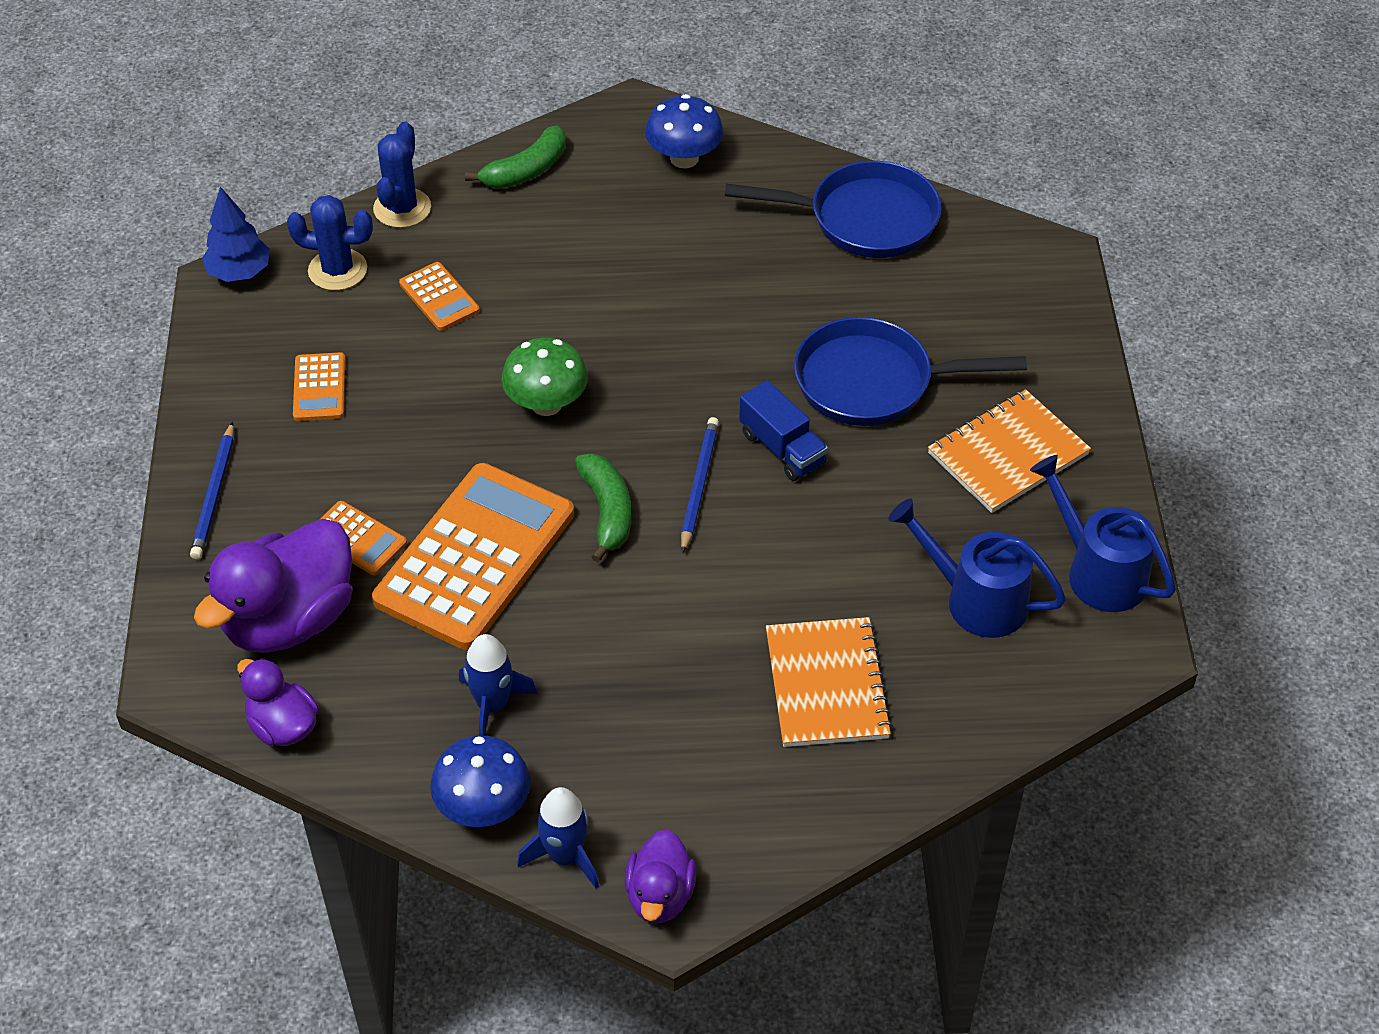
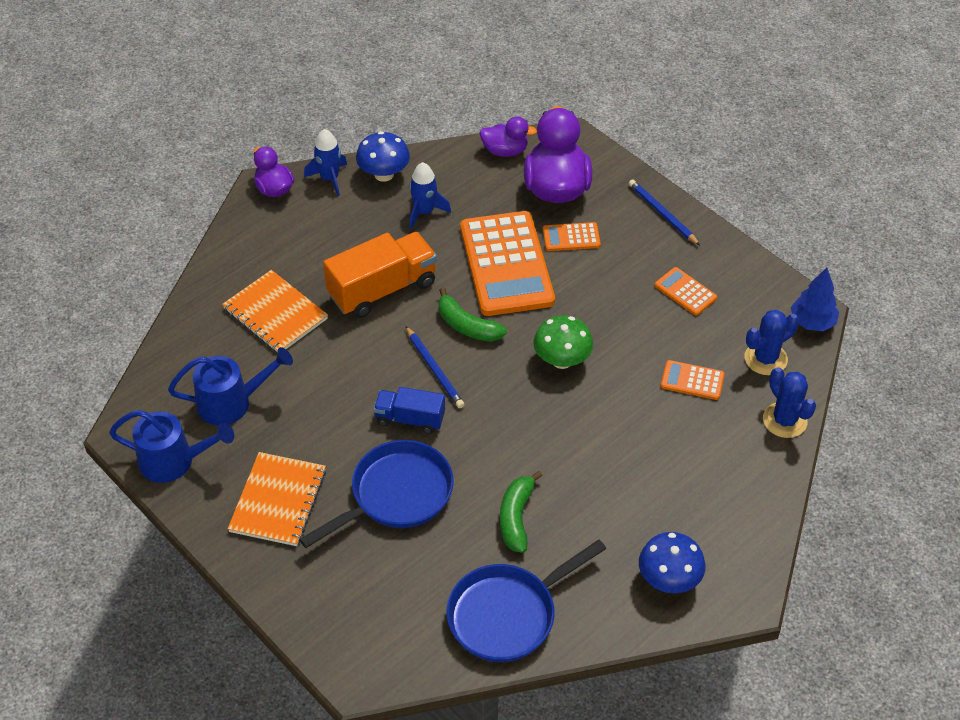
camera: 140 degrees right, 0 degrees up
(526, 170) = (750, 498): green banana -> green banana (516, 517)
(660, 627) = (382, 289): none -> orange truck

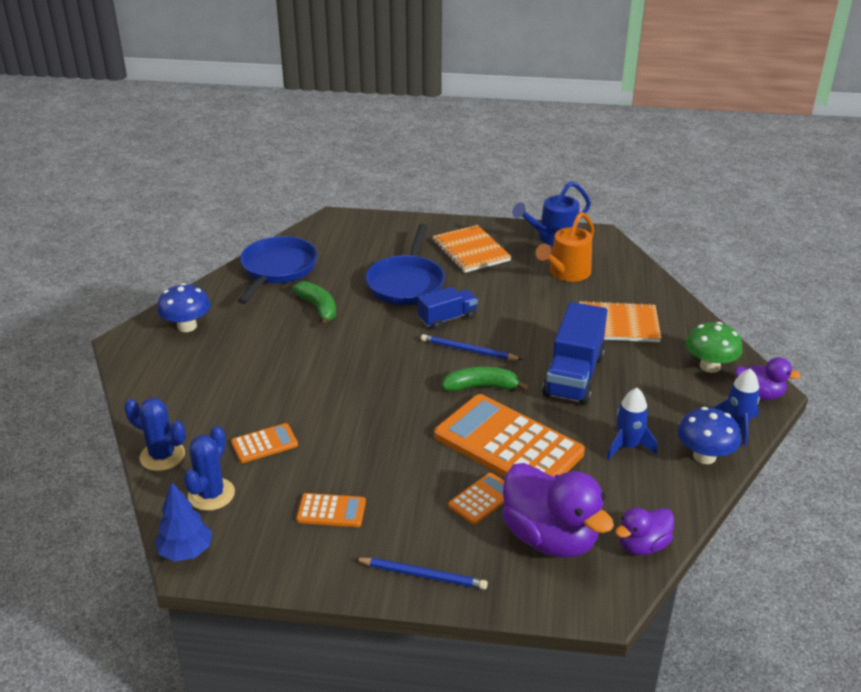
camera: 140 degrees right, 15 degrees down
(232, 402) = (566, 273): blue watering can -> orange watering can
(382, 289) = (573, 376): orange truck -> blue truck
(562, 360) = (384, 403): green mushroom -> green mushroom (709, 366)

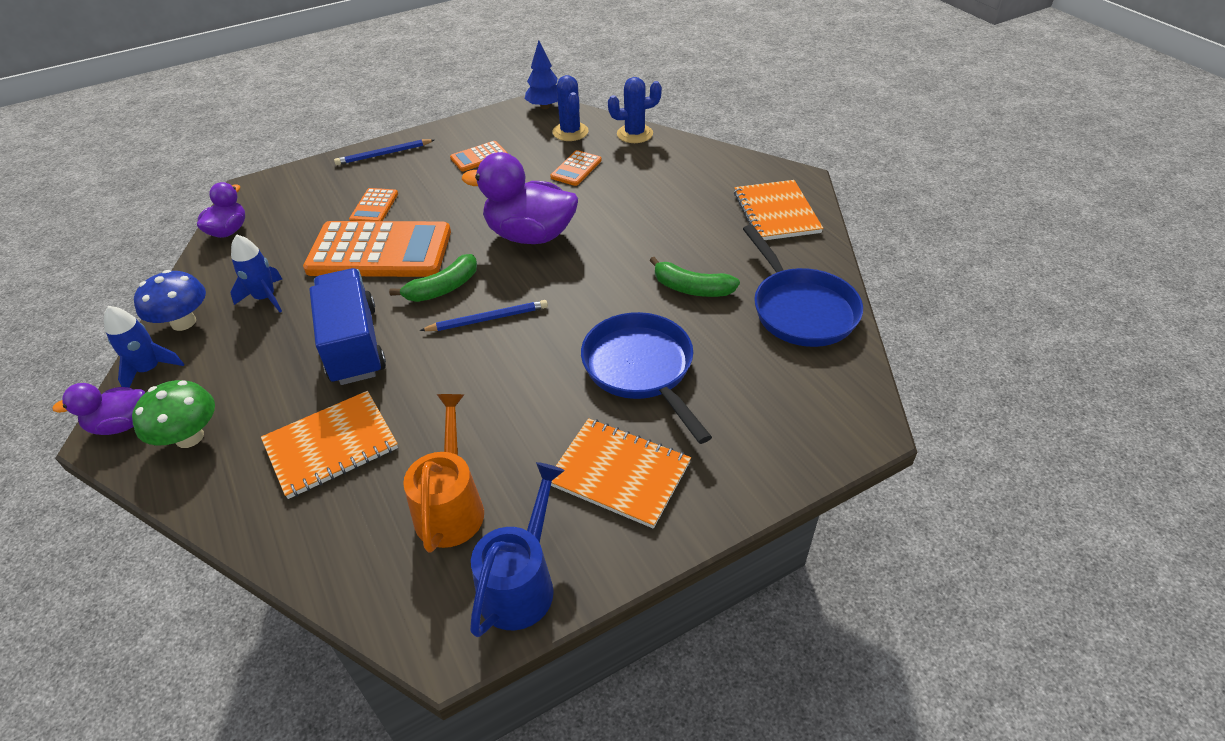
camera: 145 degrees right, 10 degrees up
(187, 326) = (776, 212): blue mushroom -> orange notebook
(447, 318) = (545, 346): blue truck -> none
(550, 538) = (305, 206): purple duck -> purple duck (530, 235)

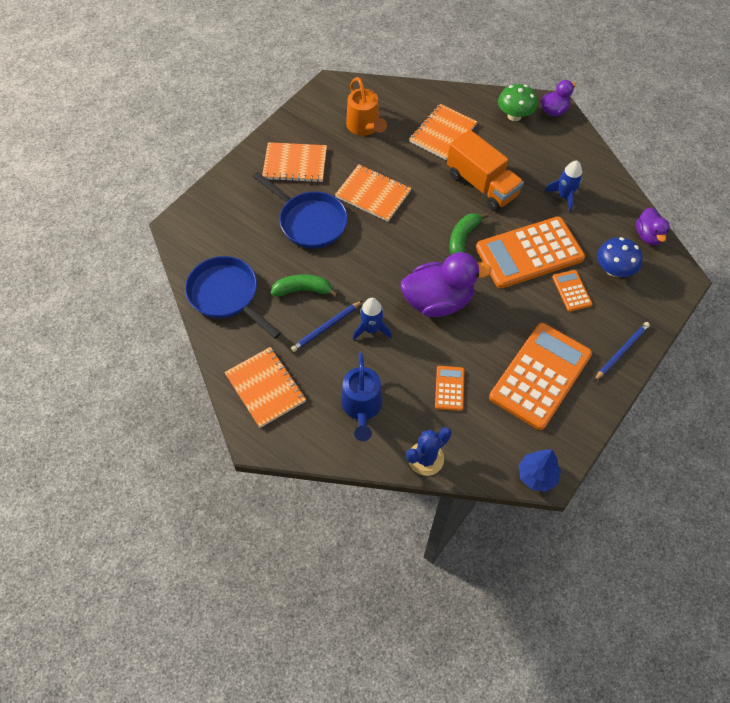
camera: 155 degrees right, 15 degrees up
(150, 369) = (575, 138): blue rocket -> blue rocket (371, 329)
(183, 322) = (592, 167): blue mushroom -> blue mushroom (613, 270)
(354, 345) = (482, 185): blue truck -> orange truck
(479, 157) = (540, 376): orange calculator -> orange calculator, size x2.24
(488, 319) = (418, 225): blue pencil -> blue pencil (326, 327)
(520, 380) = (373, 194): none -> orange notebook
(521, 582) = (315, 110): blue watering can -> blue watering can (362, 408)
(570, 132) = (486, 441): blue cactus -> none

